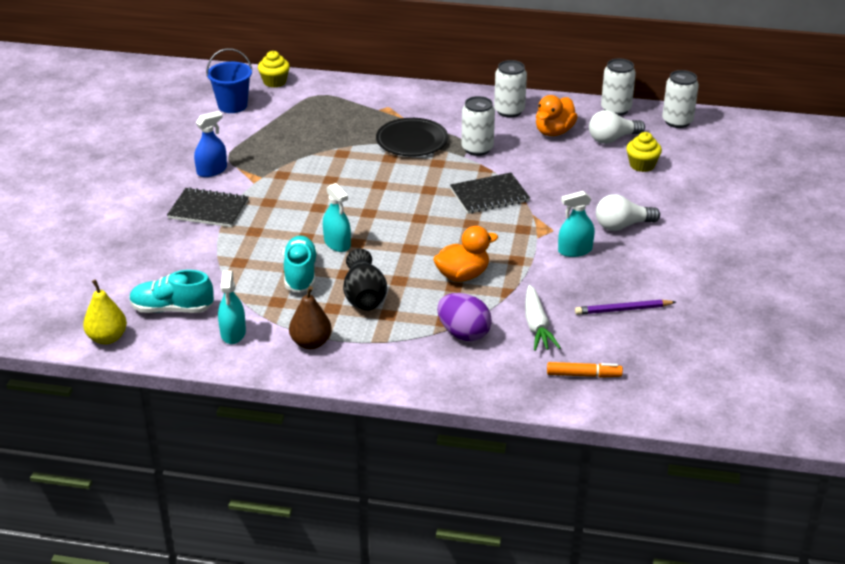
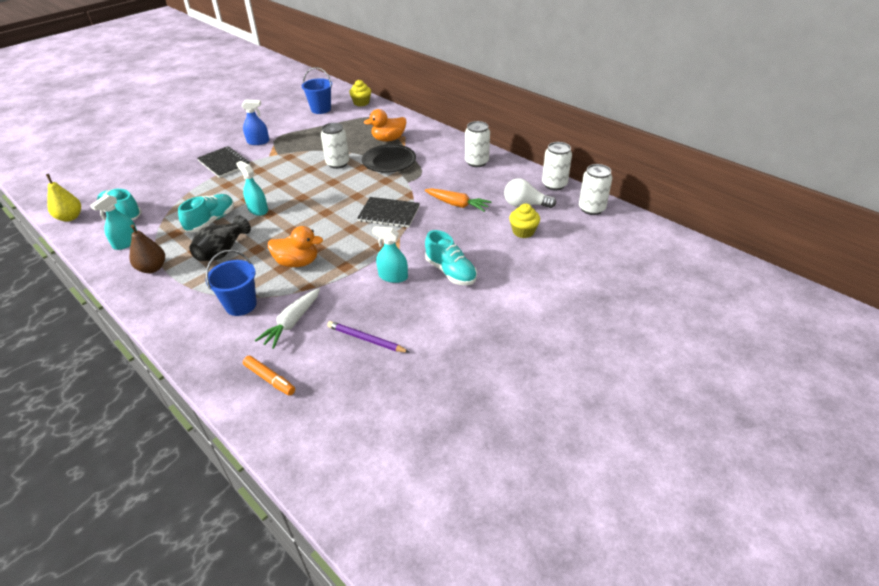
camera: 35 degrees right, 5 degrees up
(337, 243) = (258, 210): turquoise spray bottle -> turquoise spray bottle turned 135 degrees clockwise
(463, 333) = (241, 305): purple egg -> blue bucket
(477, 149) = (423, 180): white can -> white can (338, 163)
(546, 162) = (457, 204): none -> orange carrot
(554, 132) = (489, 186): orange duck -> orange duck (388, 139)
(622, 226) = (450, 272): white light bulb -> turquoise shoe

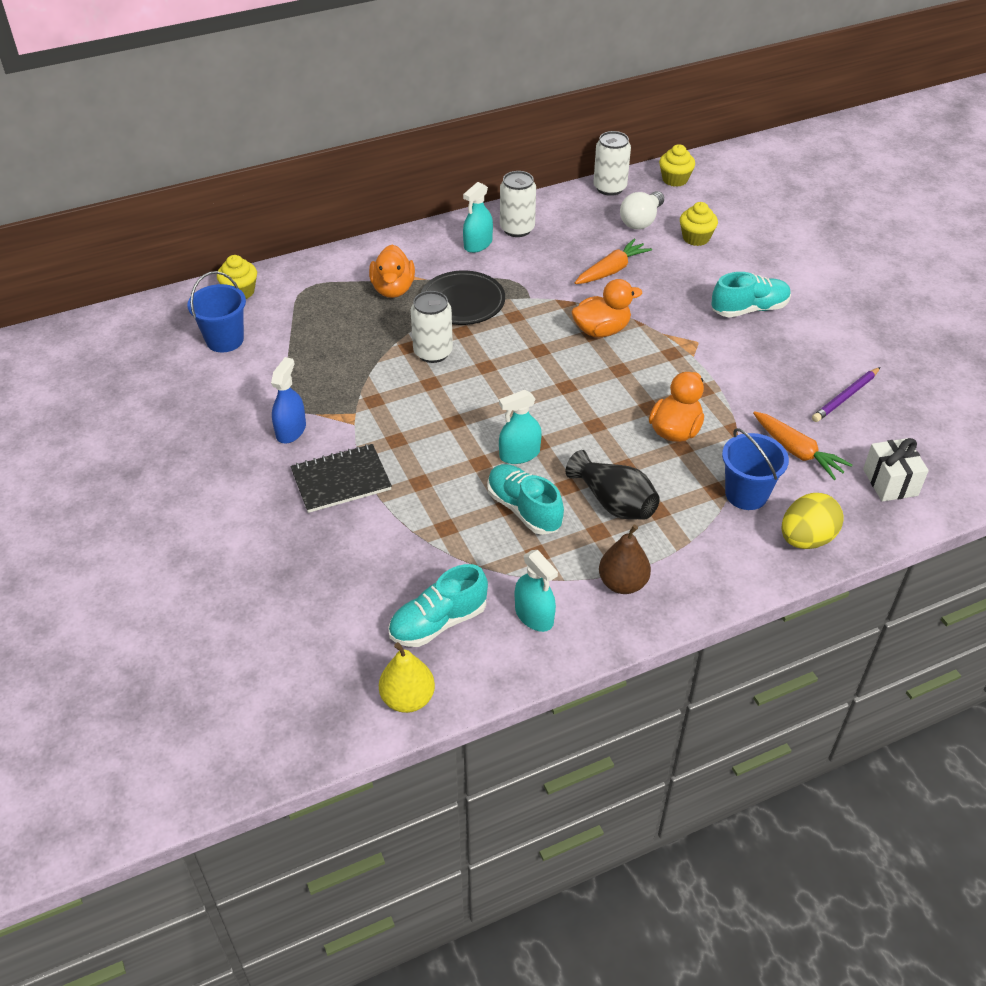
camera: 70 degrees left, 5 degrees up
(199, 341) = (806, 539): none -> yellow egg
(270, 379) = (890, 482): orange marker -> white gift
(292, 322) = (797, 452): white carrot -> orange carrot
(389, 214) = (601, 330): black notebook -> orange duck
(393, 276) = (740, 354): turquoise spray bottle -> turquoise spray bottle (478, 244)
(591, 209) = (675, 179): white can -> yellow cupcake

